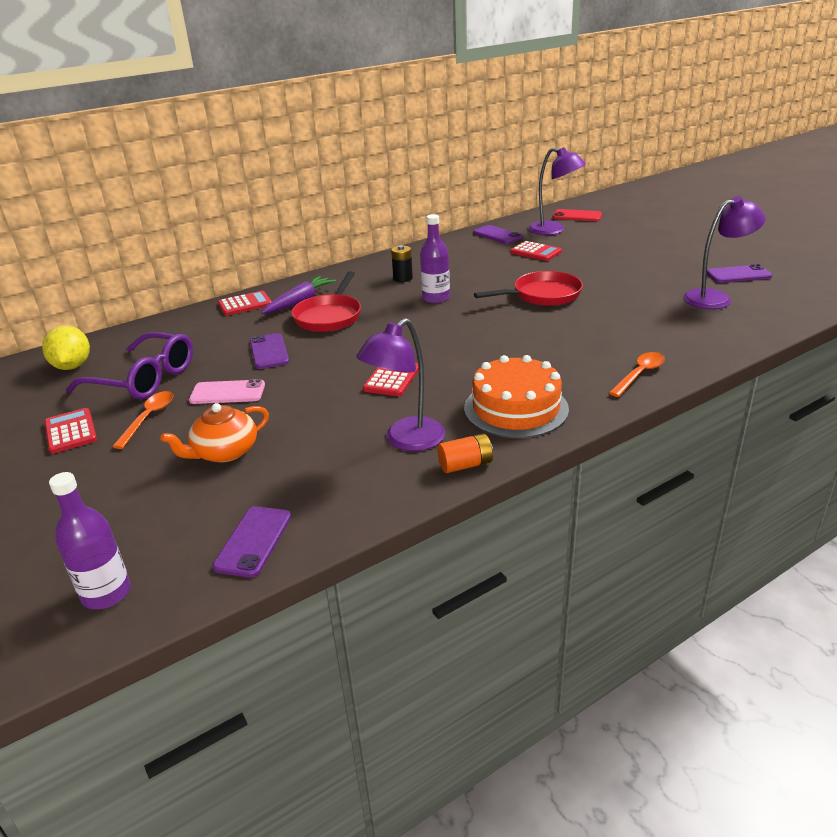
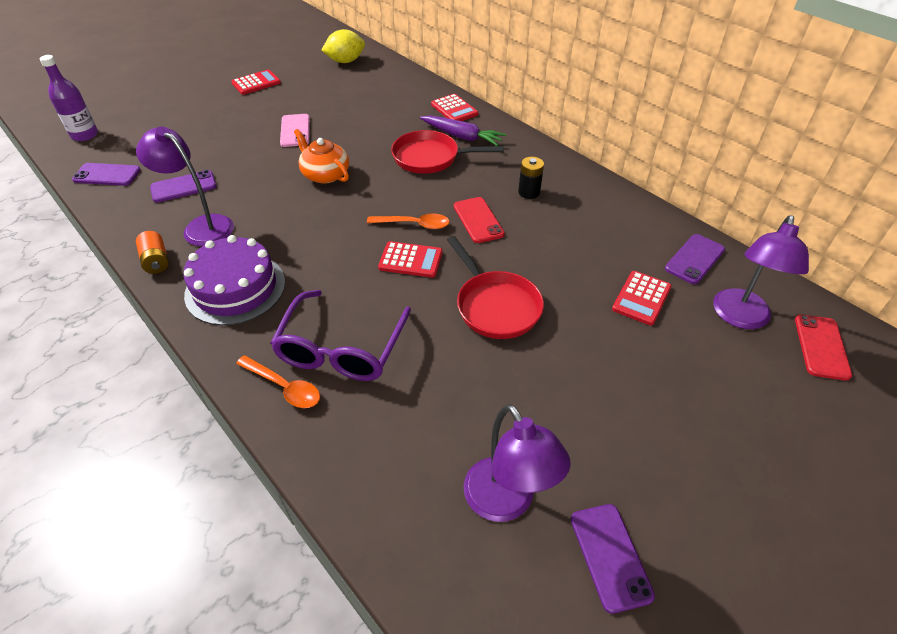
camera: 80 degrees right, 15 degrees up
(145, 379) = (322, 93): purple glasses -> purple glasses (341, 349)
(148, 418) = (266, 106): orange spoon -> orange spoon (414, 224)
(224, 452) = (212, 145): orange teapot -> orange teapot (325, 174)
(269, 351) = (361, 137): purple phone -> purple phone (183, 187)
(392, 379) = (304, 208): red calculator -> red calculator (410, 260)
(436, 298) = (478, 220): purple bottle -> red phone
(516, 408) = (235, 288): orange cake -> purple cake

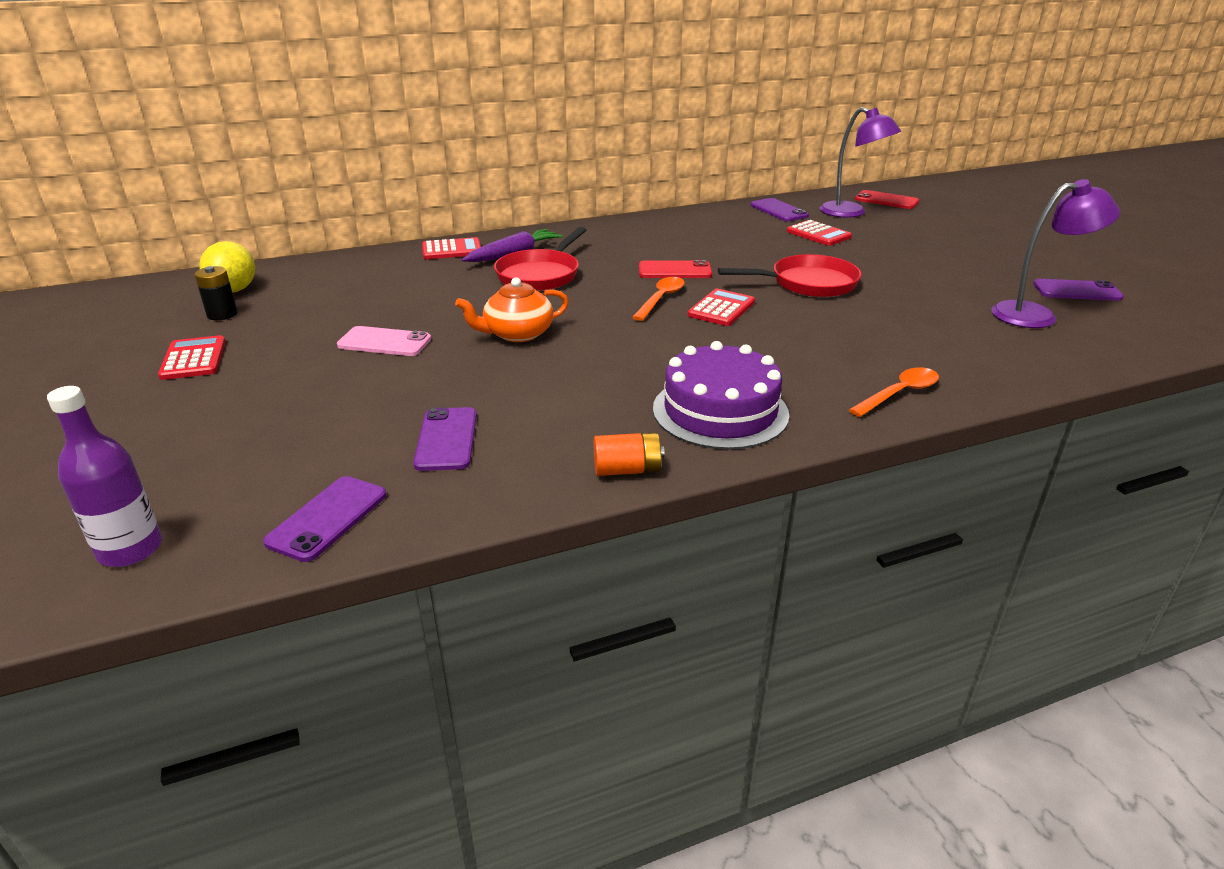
camera: 70 degrees left, 15 degrees down
(201, 226) = (566, 429): purple lamp -> none
(341, 349) = (848, 358): purple glasses -> none
(529, 192) = (645, 244): black battery -> black battery (222, 314)

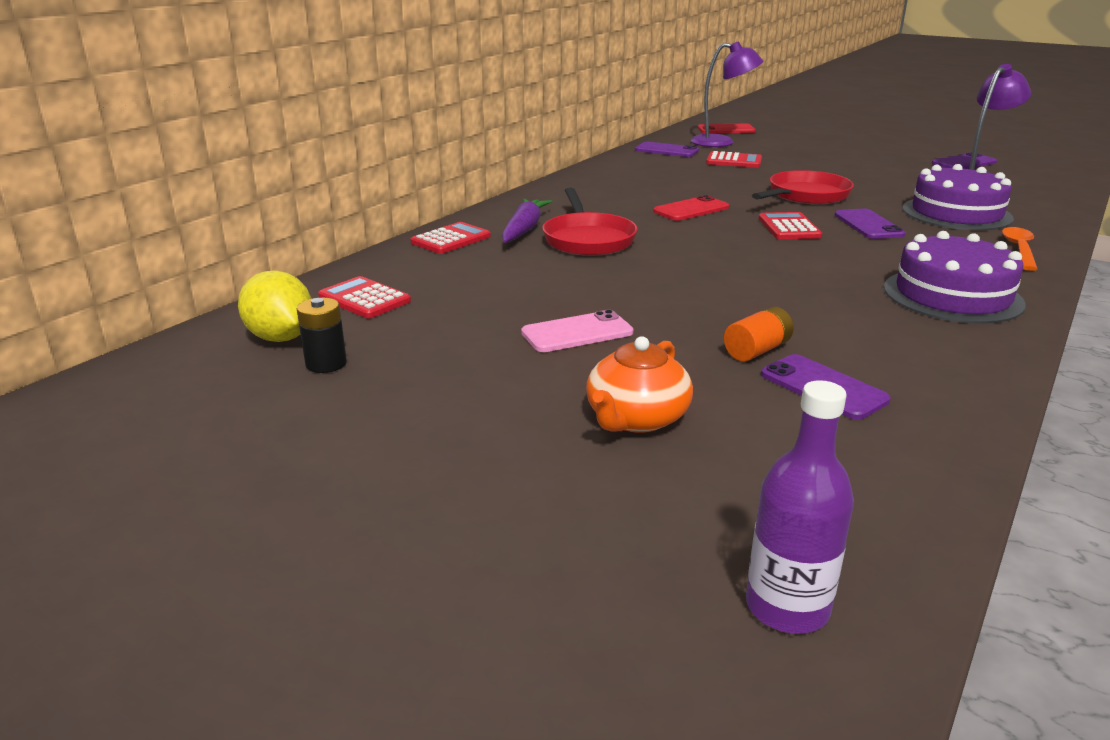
camera: 35 degrees left, 5 degrees down
(193, 359) = (400, 415): red calculator -> red calculator (364, 299)
(328, 518) = (886, 488): purple phone -> purple phone (868, 225)
(517, 334) = (680, 289): orange teapot -> orange teapot (636, 418)
(627, 470) = (993, 356): orange battery -> orange battery (757, 350)
(661, 299) = (730, 232): orange spoon -> none
(924, 340) = (956, 213): none -> purple cake

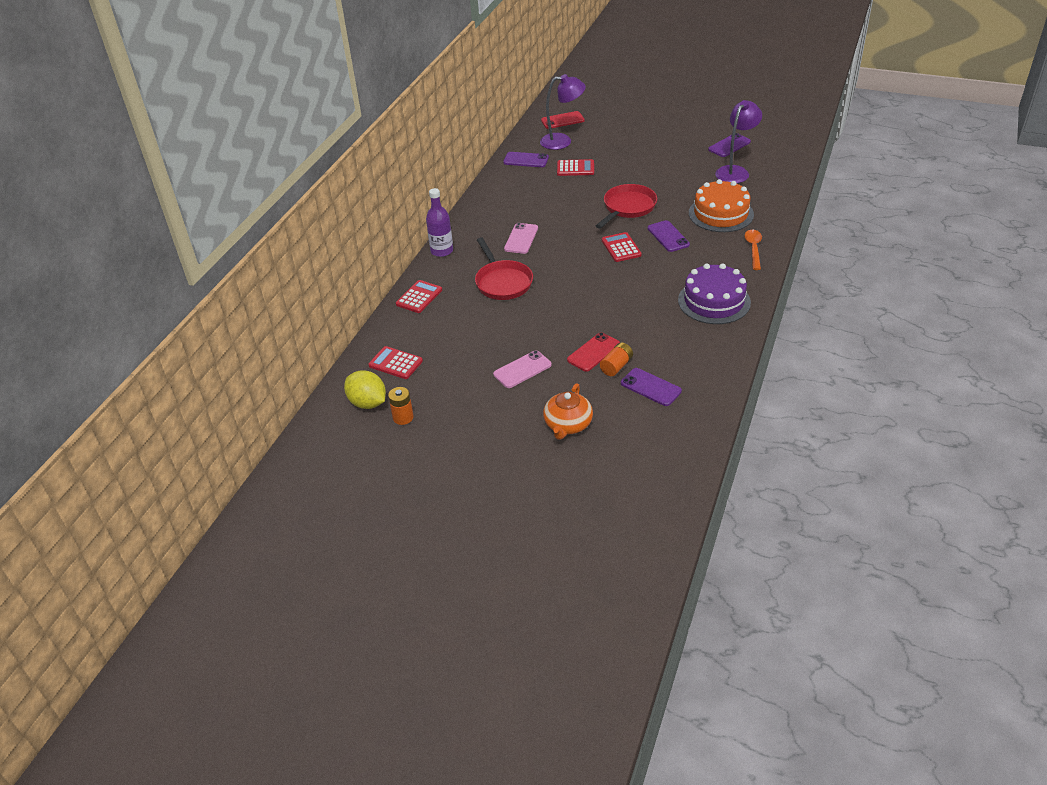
camera: 10 degrees left, 15 degrees up
(326, 364) = (403, 417): black battery -> orange battery
(524, 229) = (460, 278): purple carrot -> none
(634, 206) = (521, 239): none -> pink phone
(691, 209) = (558, 237): red phone -> red phone (593, 352)
(787, 607) = (645, 508): purple bottle -> purple bottle (442, 251)
(956, 213) = (721, 214): purple cake -> orange cake

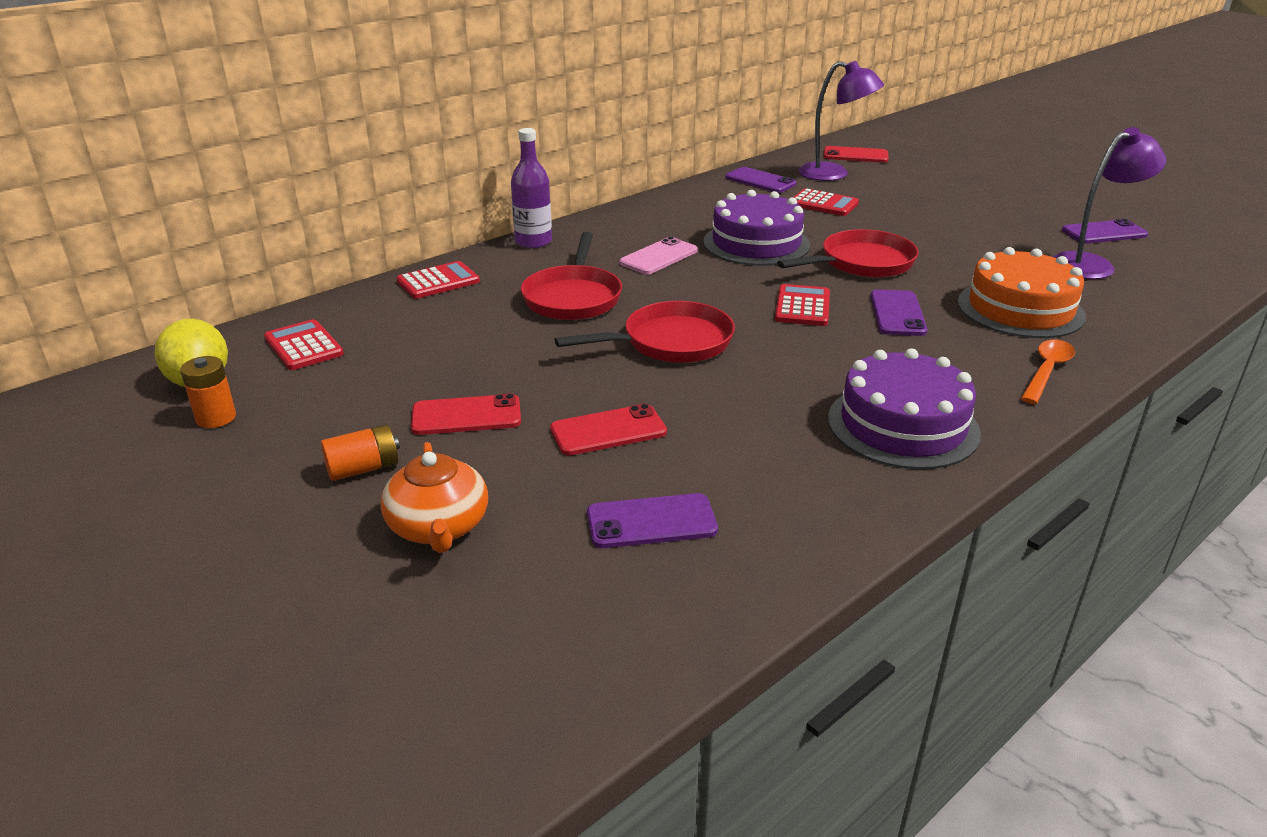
camera: 25 degrees right, 10 degrees down
(522, 369) = (466, 416): pink phone -> red phone
(564, 211) = (756, 243): none -> purple cake
(567, 425) = (438, 527): orange teapot -> orange teapot turned 60 degrees counterclockwise
(577, 293) = (671, 342): none -> red pan
(616, 366) = (624, 465): orange battery -> orange battery (363, 468)
(650, 387) = (651, 522): purple phone -> purple phone turned 75 degrees counterclockwise

